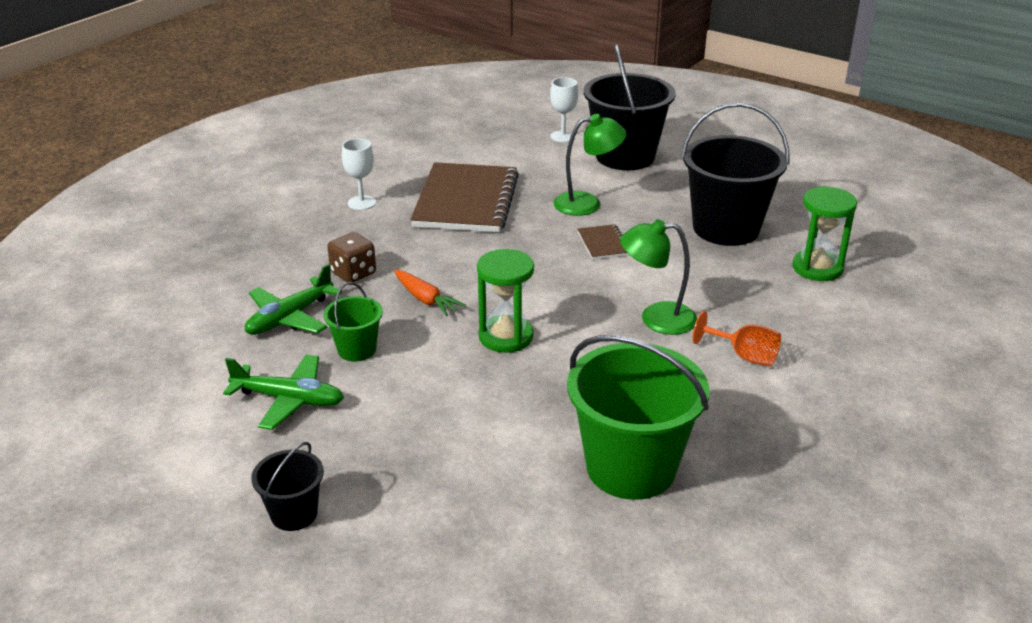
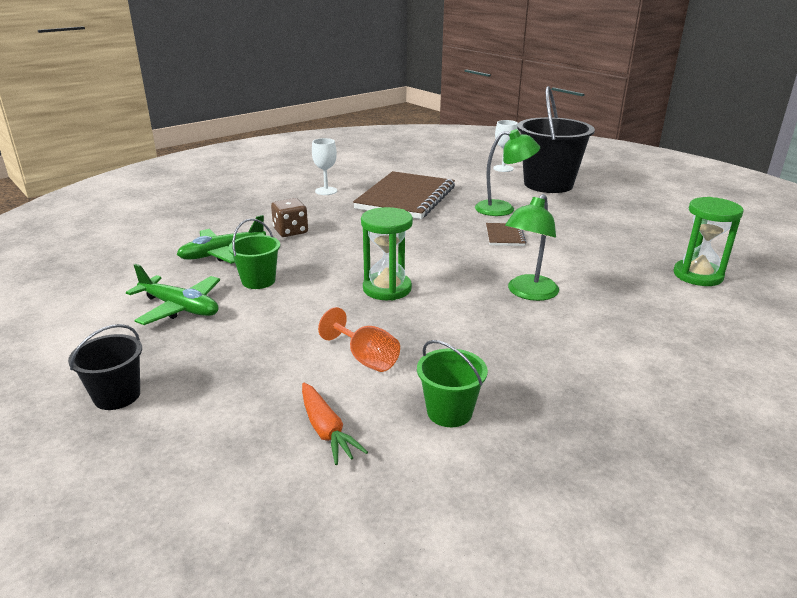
camera: 15 degrees right, 5 degrees down
(426, 299) = (336, 255): orange carrot -> orange carrot (326, 430)
(631, 468) = (449, 412): green bucket -> green bucket, size x0.49
(656, 318) = (528, 293): green lamp -> green lamp turned 75 degrees counterclockwise
(726, 228) = (618, 238): black bucket -> none
(744, 356) = (603, 333): orange goblet -> orange goblet (366, 358)

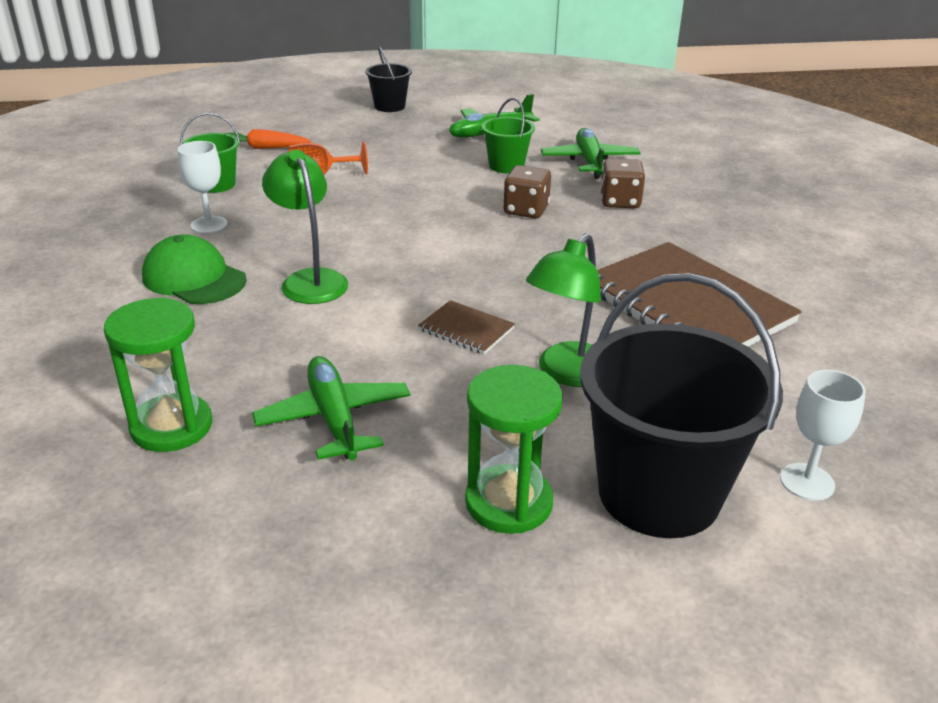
camera: 120 degrees right, 5 degrees up
(326, 191) = (761, 254): white goblet -> white goblet (209, 225)
(337, 255) = (526, 210): none -> brown dice
(387, 288) = (419, 213): green hourglass -> green hourglass (508, 502)
(594, 336) = (194, 278): none -> green cap
(619, 243) = (334, 418): none -> green plane

